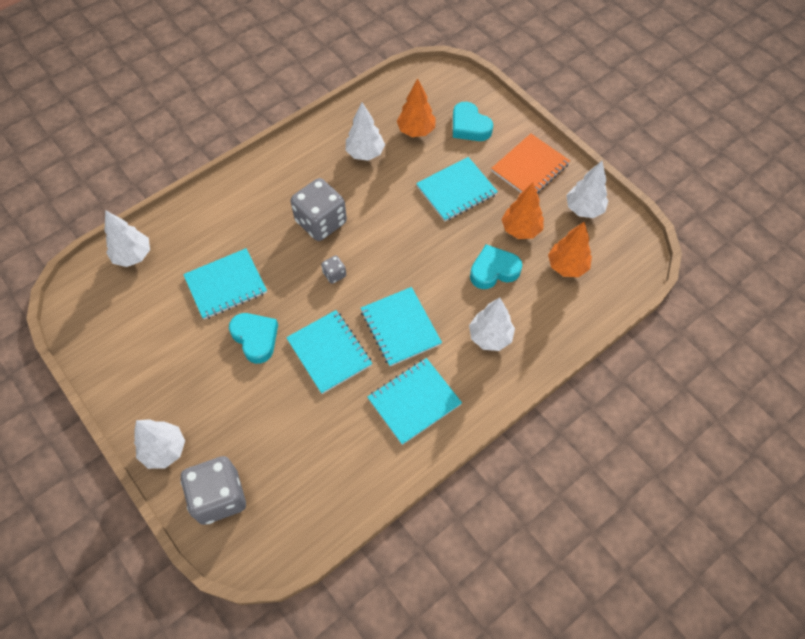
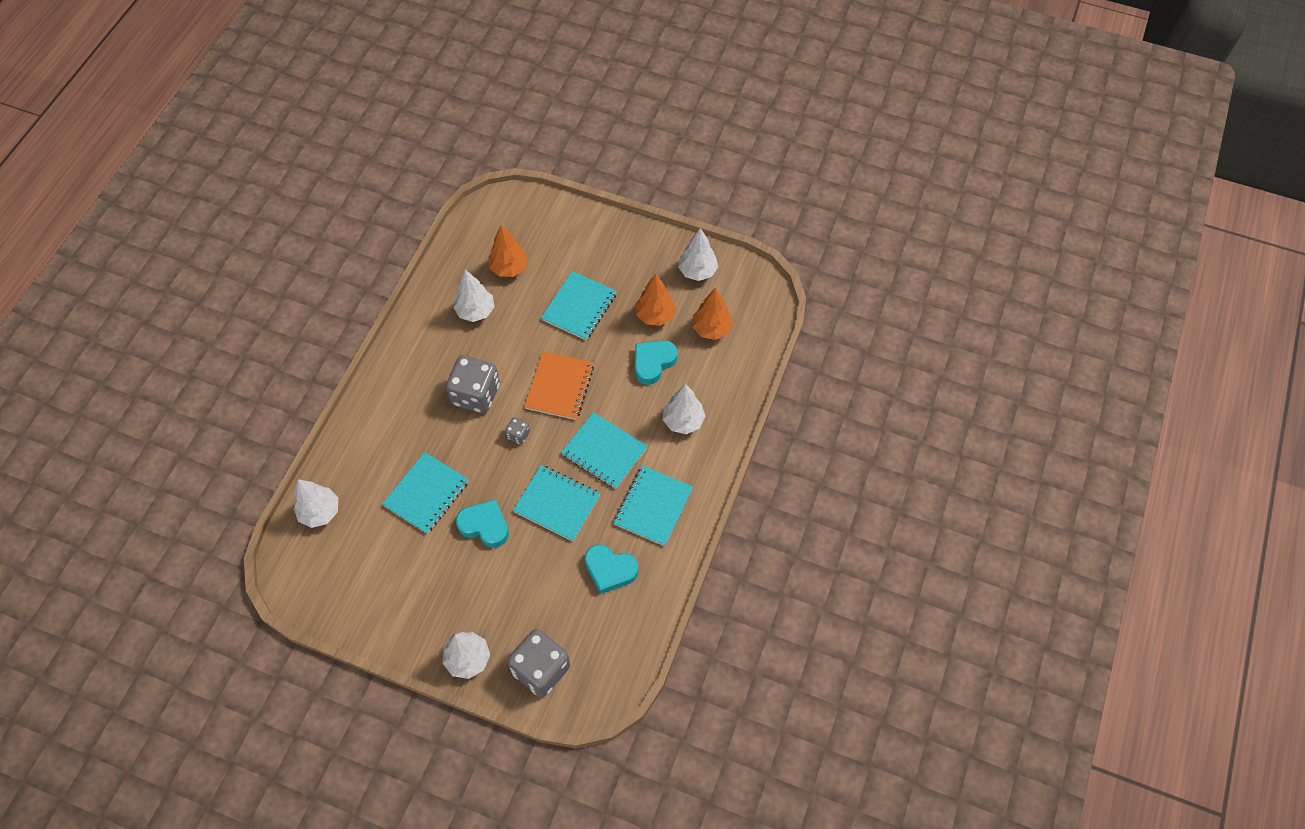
camera: 30 degrees left, 0 degrees up
(469, 126) = (555, 241): turquoise heart -> turquoise heart (610, 570)
(530, 167) = (630, 255): orange notebook -> orange notebook (559, 387)

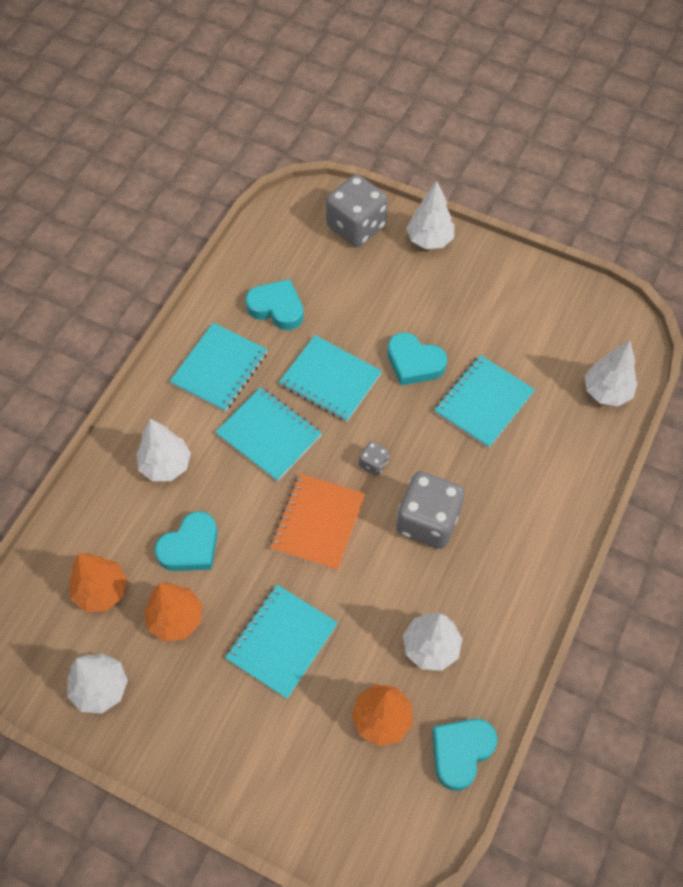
camera: 175 degrees left, 0 degrees up
(458, 254) = (461, 752): none -> turquoise heart

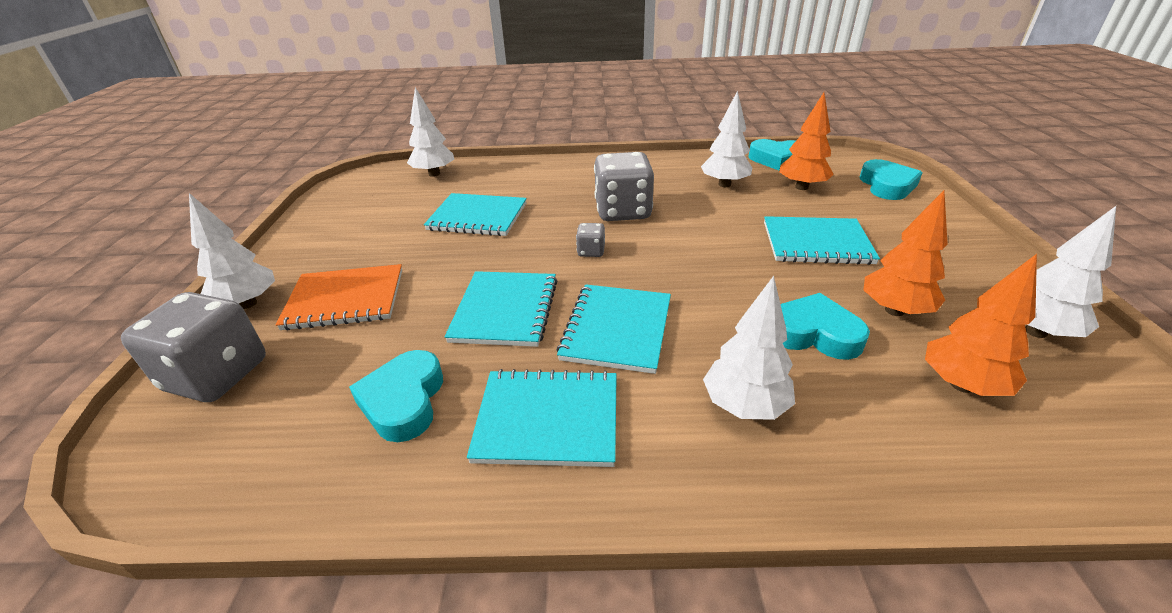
camera: 115 degrees left, 25 degrees down
(318, 523) = (686, 261): orange notebook -> orange notebook (345, 299)
(414, 363) = (449, 263): turquoise heart -> turquoise heart (887, 185)

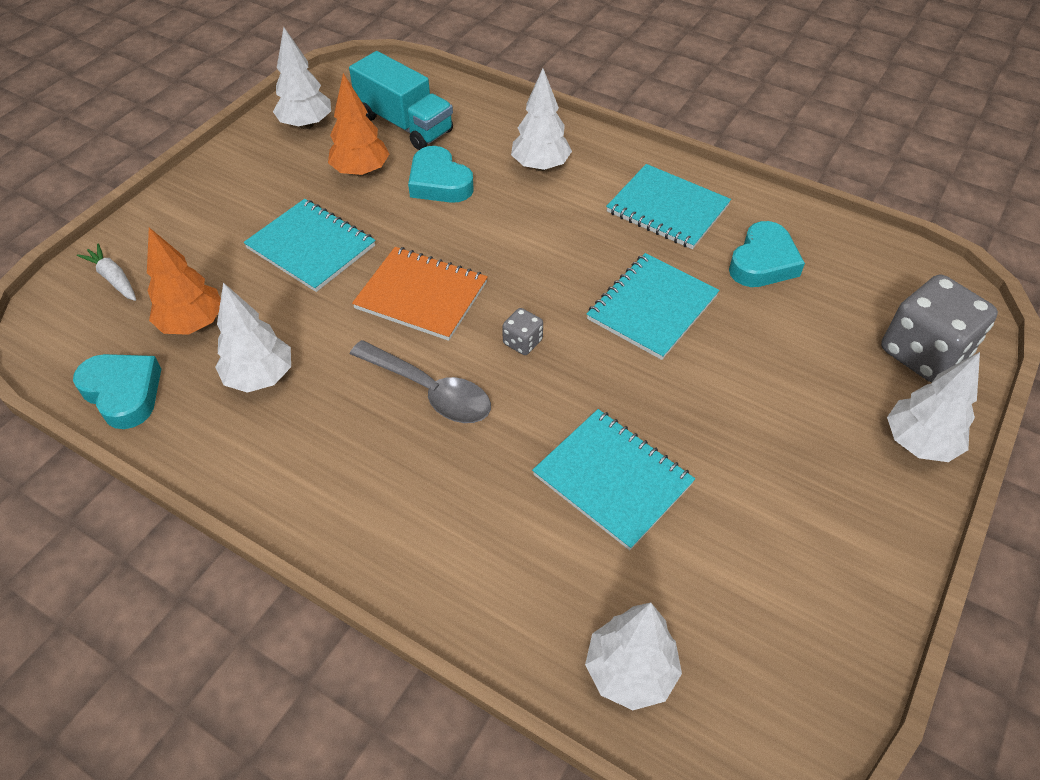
camera: 150 degrees left, 15 degrees up
(345, 299) = (807, 397): orange notebook -> orange notebook (421, 295)
(617, 329) = (572, 247): turquoise notebook -> none
(623, 211) = (430, 391): grey dice -> grey spoon
(887, 185) = (114, 278): turquoise heart -> white carrot
(961, 385) = (405, 124): orange tree -> turquoise truck

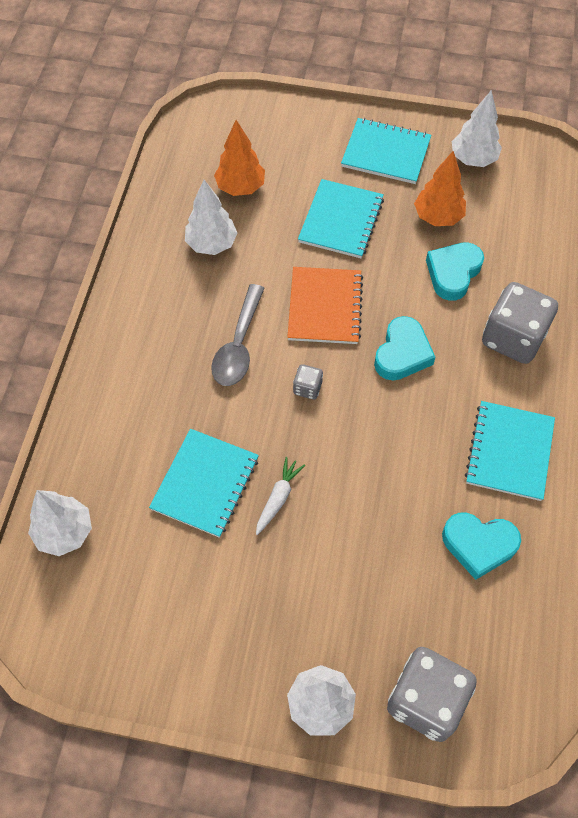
camera: 70 degrees right, 10 degrees up
(114, 278) = (260, 127): white carrot -> white carrot (278, 498)
(123, 393) = (171, 180): turquoise heart -> turquoise heart (402, 353)
(405, 124) = (512, 223): turquoise truck -> none
(540, 166) = (513, 338): white tree -> grey dice
(652, 308) = (383, 469): turquoise notebook -> turquoise notebook (386, 153)

